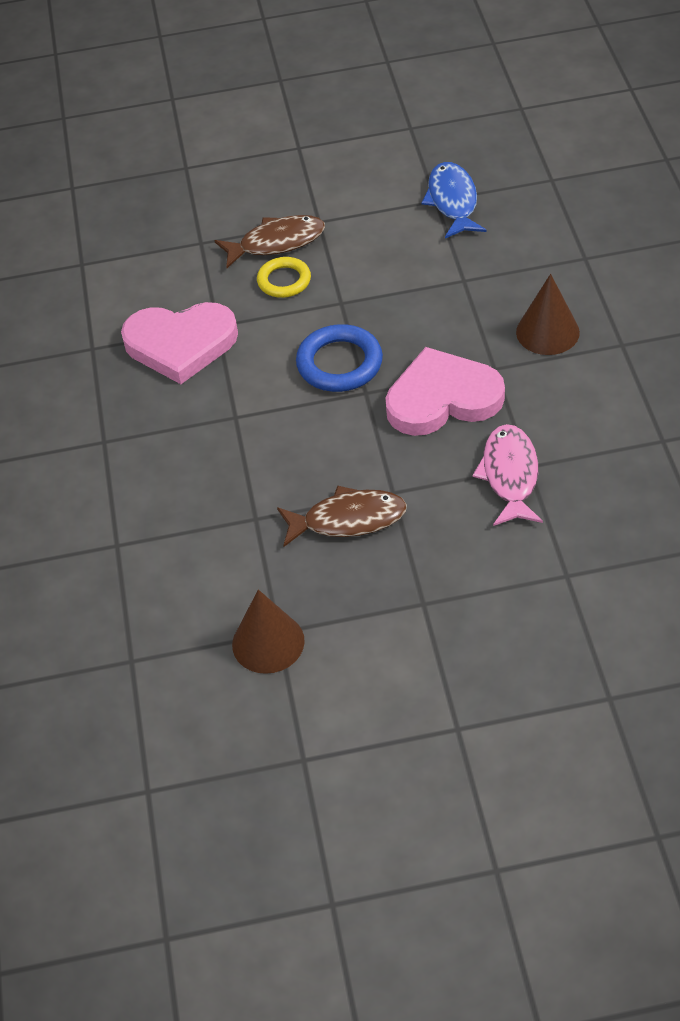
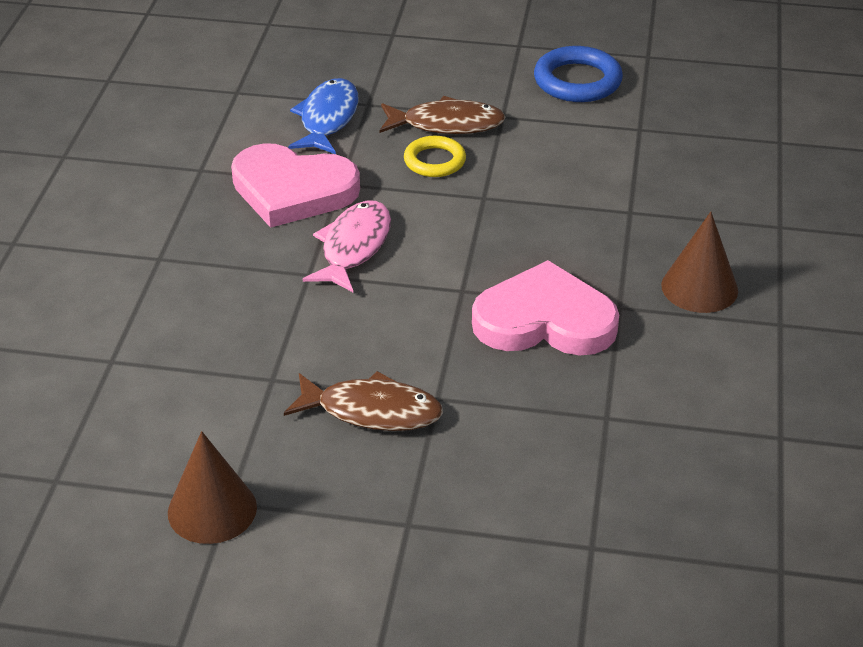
camera: 15 degrees right, 10 degrees down
(339, 363) = (449, 254): blue ring -> blue ring (577, 81)
(453, 201) = (658, 134): blue fish -> blue fish (327, 119)
(510, 475) = (580, 420): pink fish -> pink fish (353, 247)

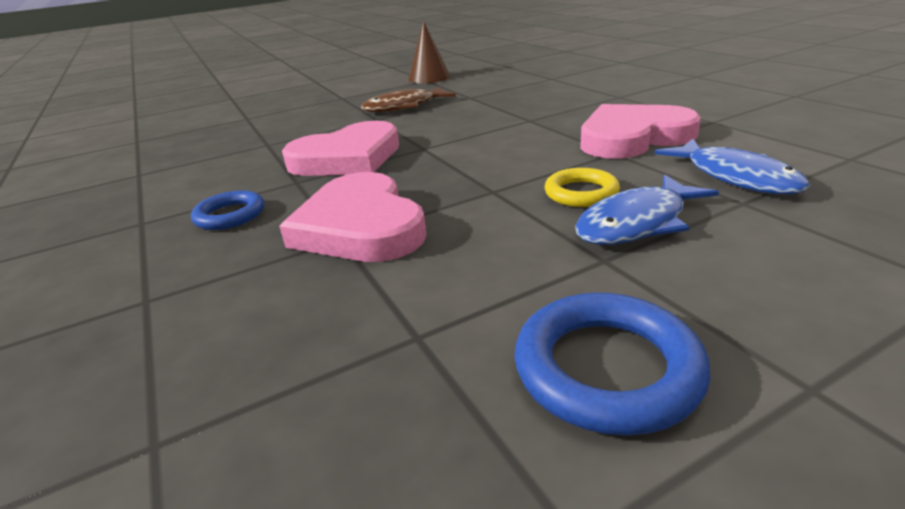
camera: 145 degrees right, 10 degrees down
(353, 247) = (529, 135): pink fish -> none
(447, 124) = (637, 223): brown fish -> blue fish
(608, 216) = (360, 226): none -> pink heart
(699, 287) = (230, 215): brown cone -> blue ring

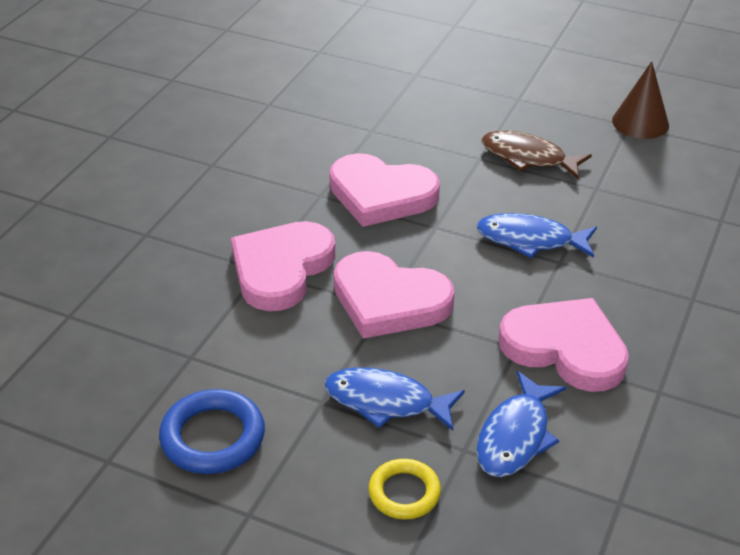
camera: 50 degrees right, 10 degrees up
(230, 215) = (249, 198): blue ring -> none
(487, 186) = (389, 300): none -> pink heart
(491, 123) = (530, 240): none -> blue fish
(581, 193) = (415, 356): yellow ring -> yellow ring (404, 493)

